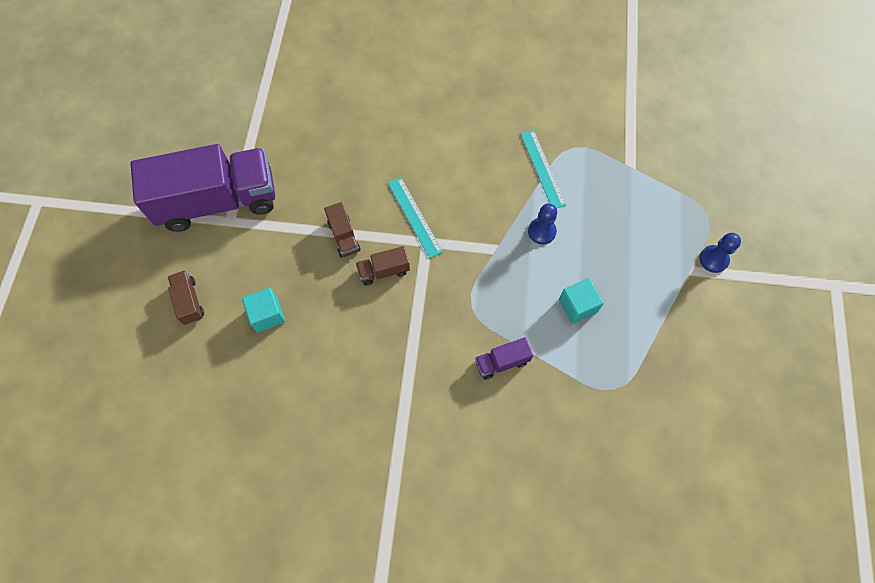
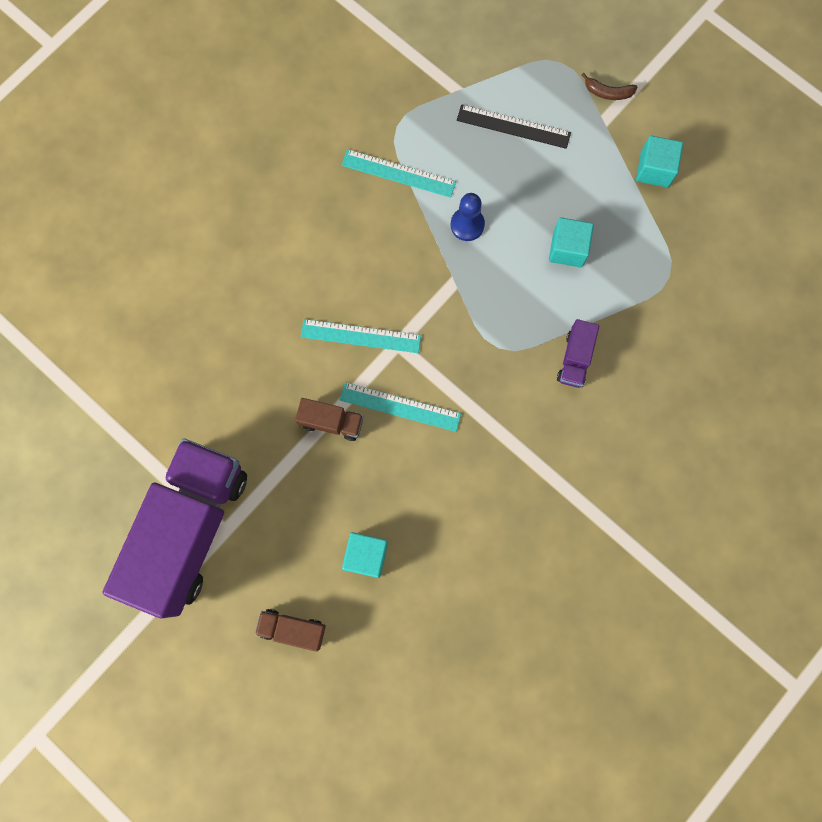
camera: 55 degrees left, 10 degrees up
(384, 271) = (400, 407): brown truck -> turquoise ruler
(635, 216) = (513, 127): none -> black ruler
(685, 327) = (654, 169): none -> turquoise cube
(713, 259) = (608, 92): blue pawn -> brown banana

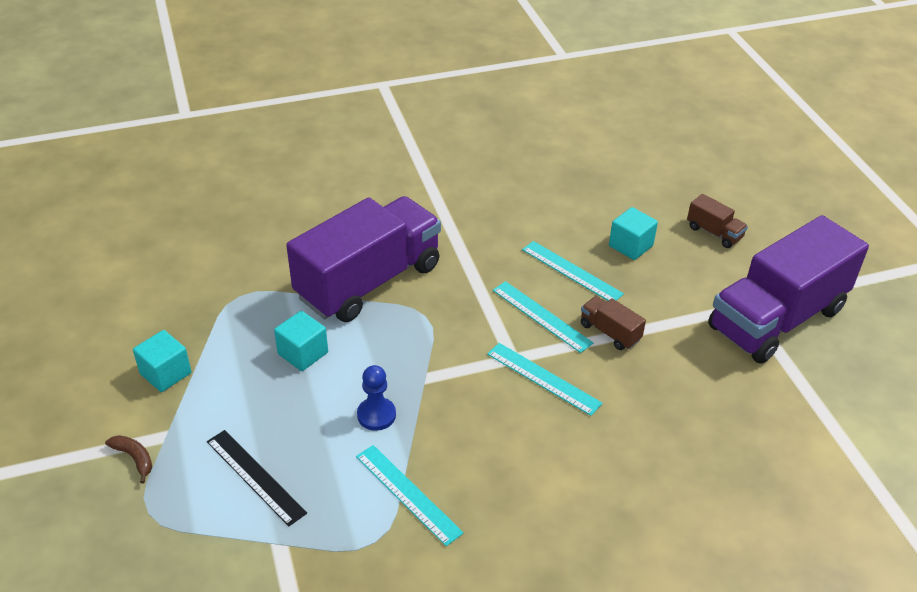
camera: 150 degrees left, 35 degrees down
(404, 482) = (571, 271): none -> turquoise ruler
(575, 359) = (369, 282): purple truck -> purple truck, size x2.50

